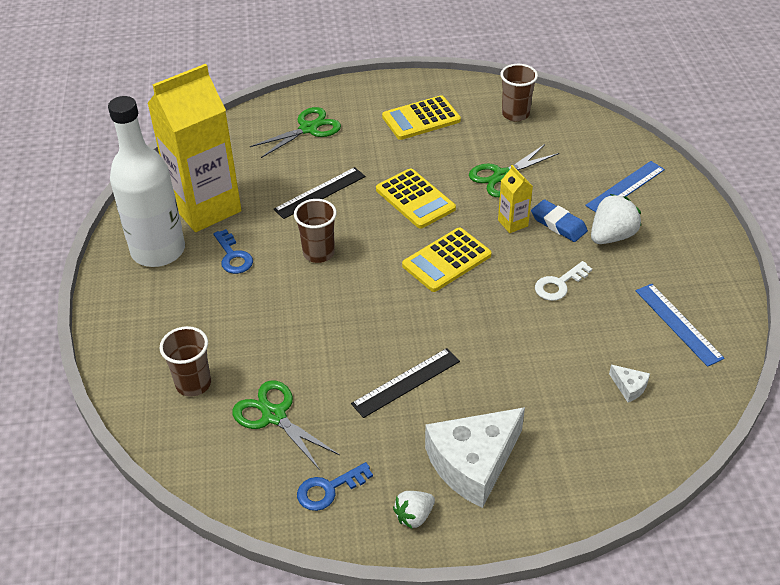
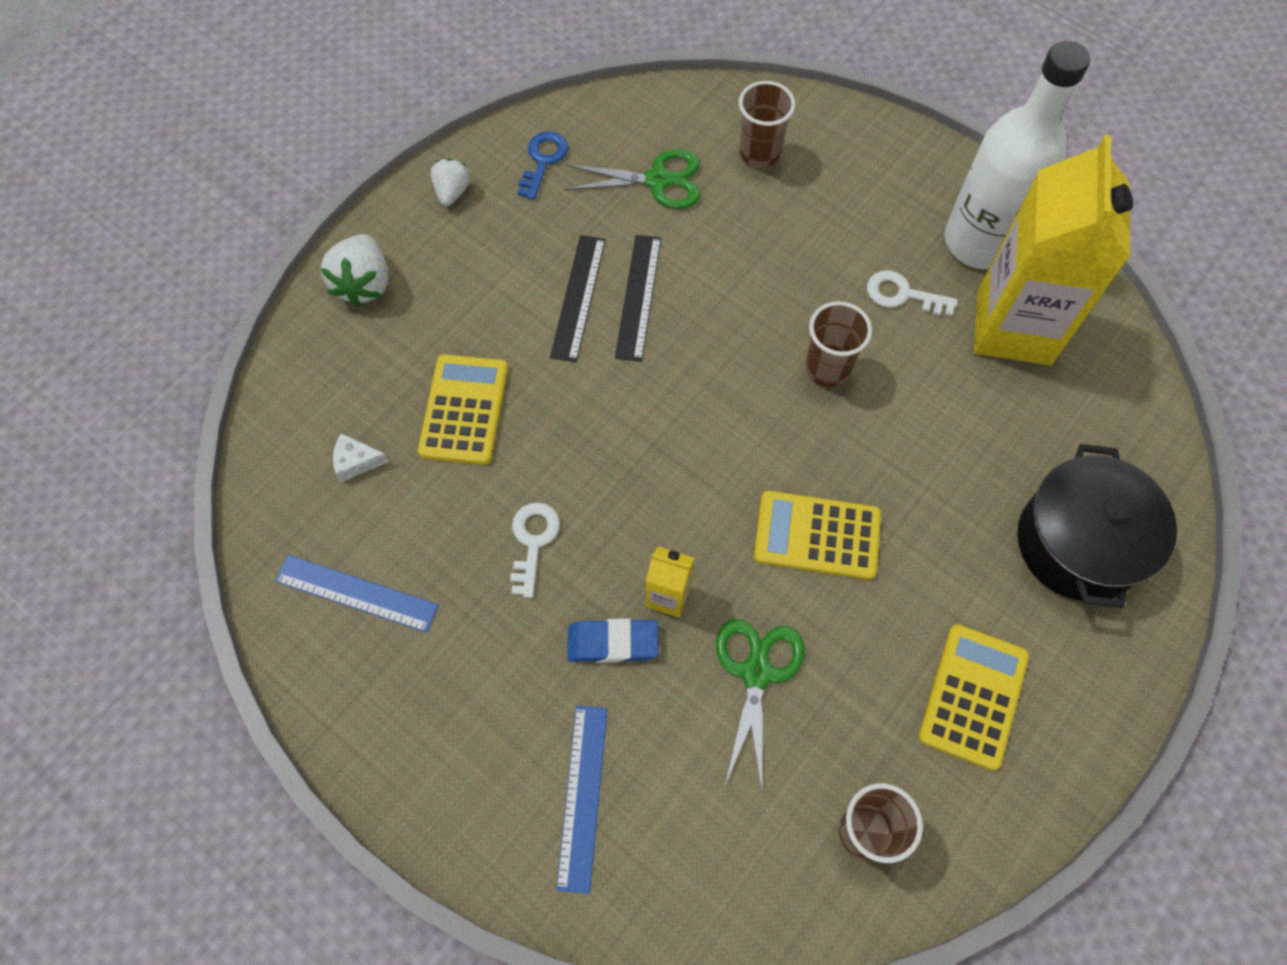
camera: 135 degrees right, 20 degrees up
(233, 256) = (902, 295): blue key -> white key
(308, 128) = (1078, 543): green scissors -> black pot
(320, 193) = (930, 451): black ruler -> black ruler (638, 297)
(446, 260) = (686, 472): yellow calculator -> yellow calculator (464, 410)
(473, 463) = (444, 269): white cheese -> none
(611, 236) = (531, 678): white strawberry -> white strawberry (364, 284)

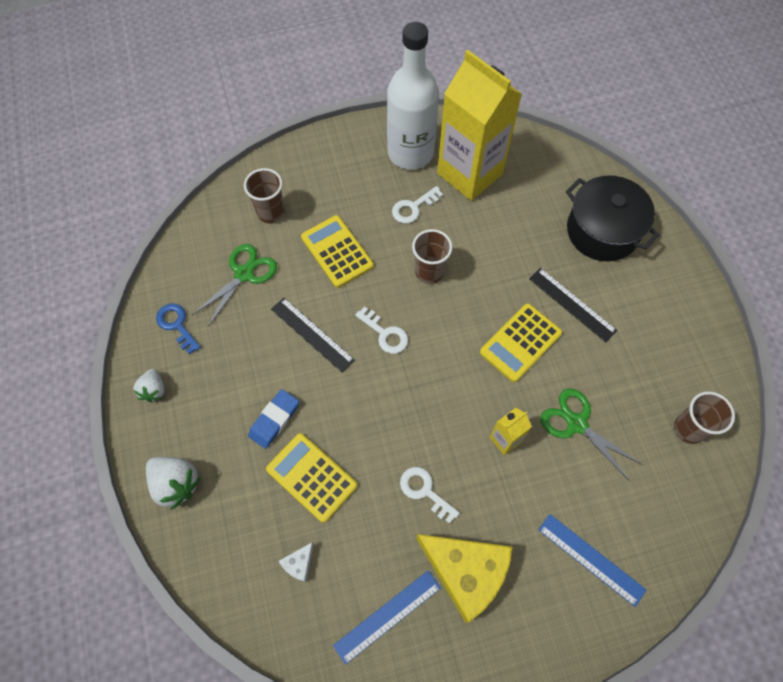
camera: 55 degrees left, 0 degrees up
(452, 192) = (154, 390): white strawberry -> white strawberry turned 135 degrees counterclockwise
(464, 650) = (466, 572): none -> yellow cheese
(578, 297) = (286, 366): black ruler -> black ruler (572, 304)
(613, 642) = (513, 486): blue eraser -> blue eraser (274, 420)
(702, 373) = (385, 334): none -> white key
(973, 696) = (650, 331): yellow calculator -> yellow calculator (337, 251)

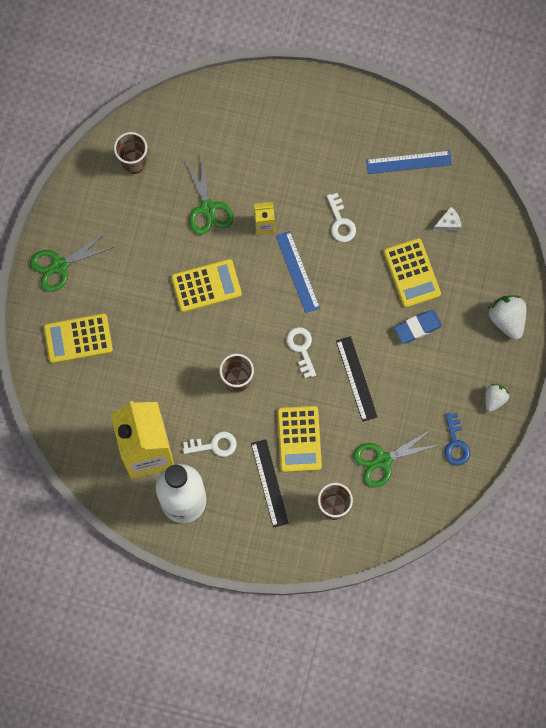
camera: 150 degrees left, 10 degrees up
(466, 572) = (344, 159): yellow cheese -> none
(572, 304) = (147, 293): black ruler -> black ruler (269, 483)
(591, 559) = (260, 123): blue ruler -> blue ruler (297, 272)
(602, 231) = (78, 338): black pot -> yellow calculator
(673, 284) = (59, 265): none -> green scissors

